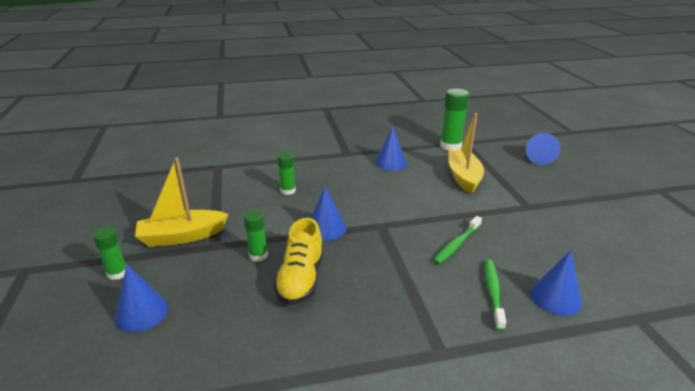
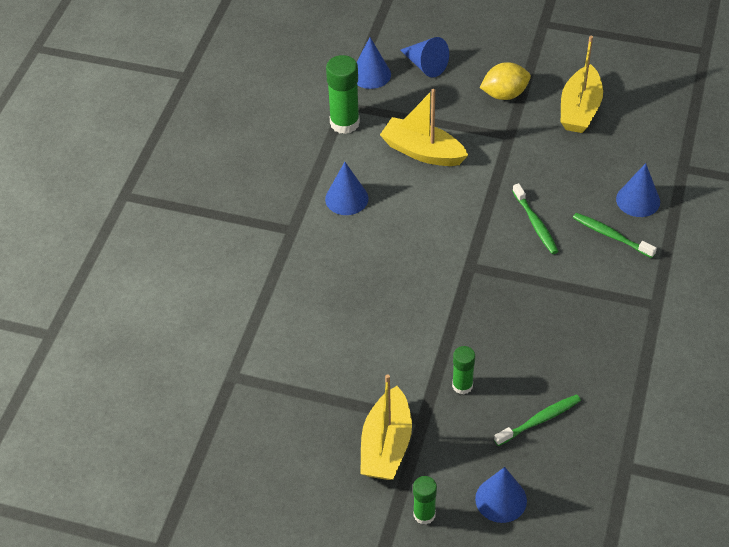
camera: 60 degrees left, 20 degrees up
(242, 310) = (539, 420): none -> green toothbrush
(288, 191) = (347, 321): green glue stick -> none
(301, 279) = (519, 362): yellow shoe -> none
(326, 228) = (448, 313): blue cone -> blue cone (371, 74)
(563, 193) = (504, 94): none -> yellow lemon
(605, 232) = (579, 109): none -> yellow boat

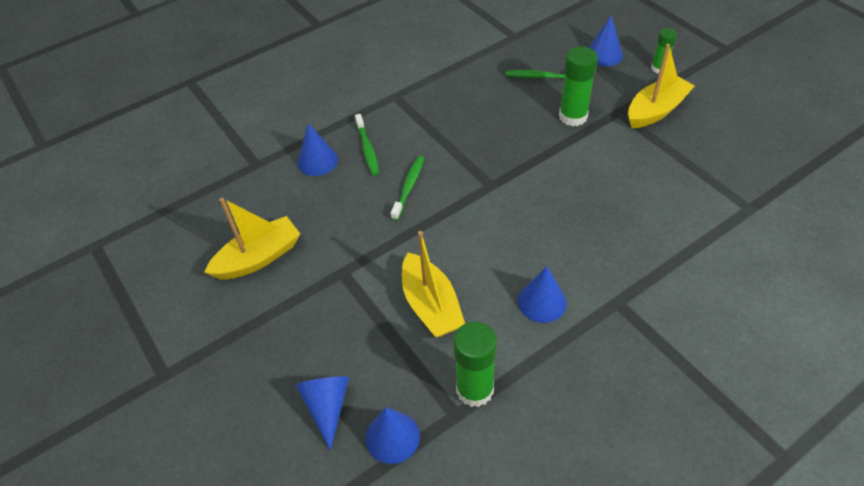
camera: 140 degrees left, 0 degrees up
(462, 385) = (573, 116): green glue stick -> green glue stick, size x1.67
(504, 94) = (297, 316): yellow lemon -> none

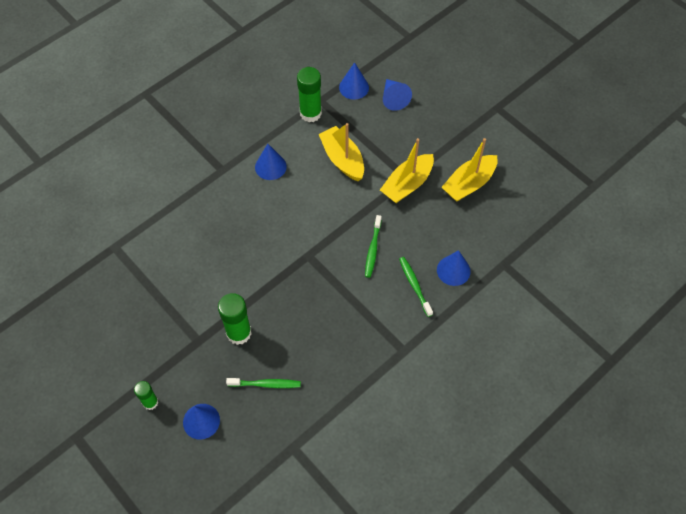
camera: 170 degrees right, 10 degrees up
(656, 110) = (164, 345): yellow boat -> yellow boat (407, 184)

